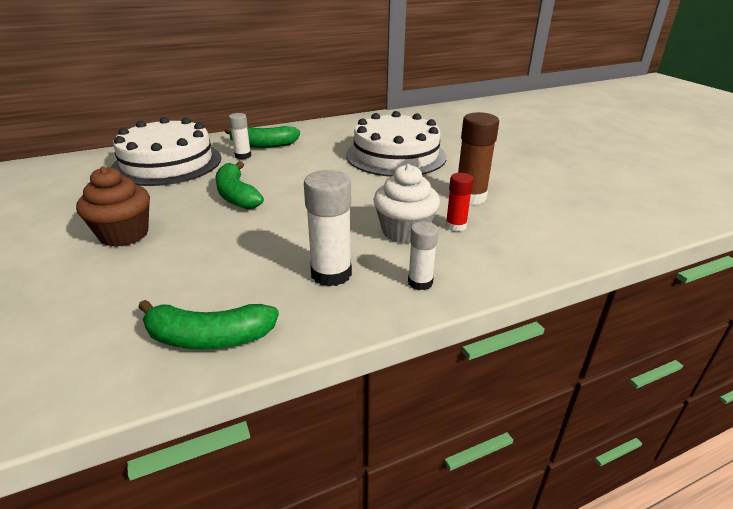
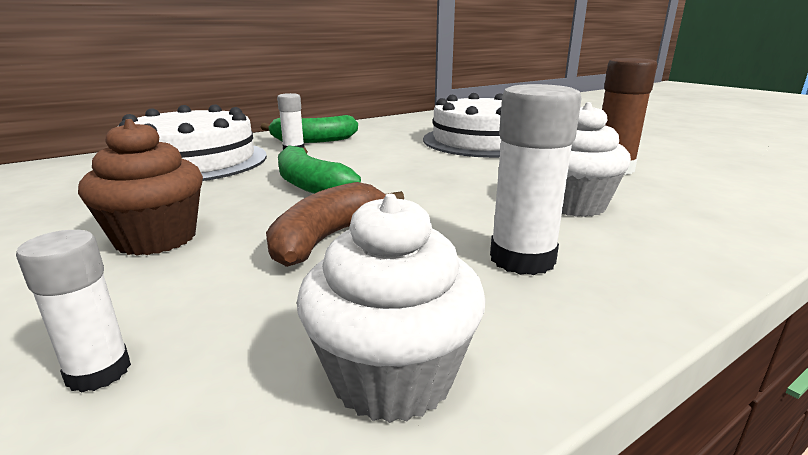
camera: 10 degrees left, 10 degrees down
(209, 337) = (392, 376): green banana -> white cupcake
(224, 244) = (327, 238): none -> brown banana
(420, 282) = (660, 257): white glue stick -> white glue stick (98, 372)
(456, 226) = (630, 195): red glue stick -> none

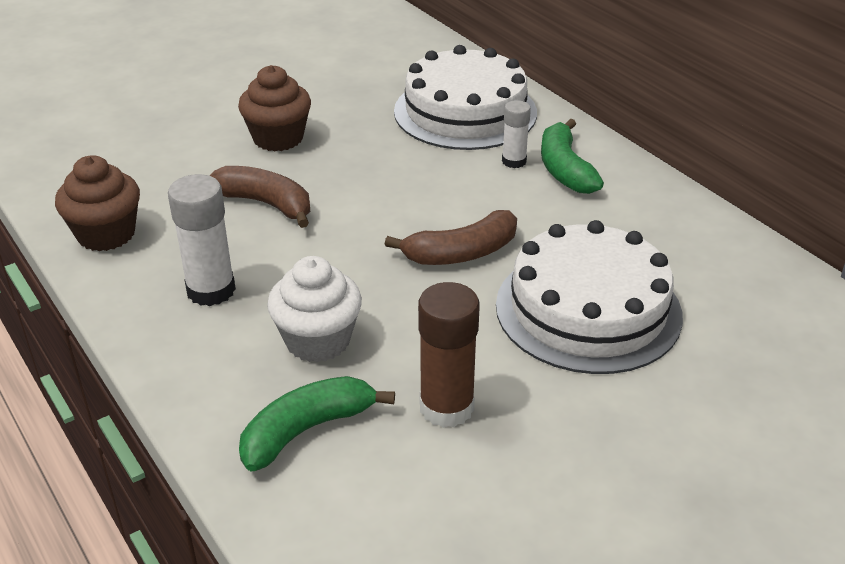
camera: 90 degrees right, 15 degrees up
(98, 372) = (139, 159): white glue stick -> none
(311, 185) = (387, 185): green banana -> green banana (306, 430)
(392, 376) = (106, 234): white cupcake -> brown cupcake
(426, 164) = (461, 253): none -> brown banana

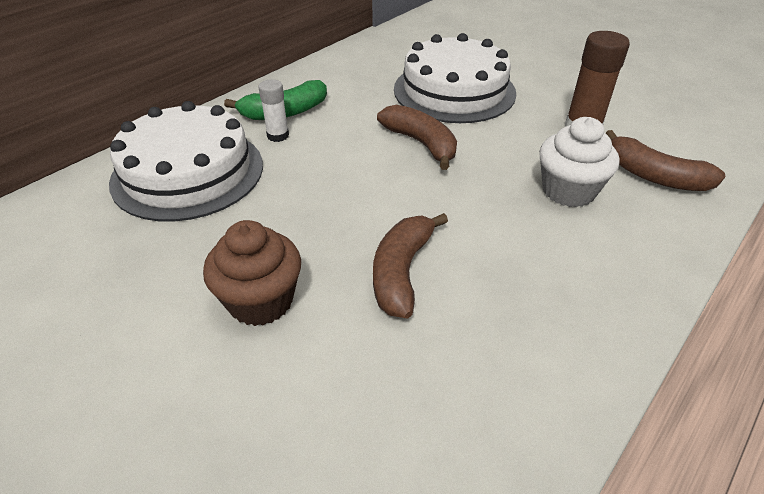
camera: 105 degrees left, 5 degrees up
(106, 234) = (526, 401): brown cupcake -> none
(211, 290) = (557, 270): white glue stick -> none
(306, 430) = (654, 176): green banana -> brown banana

